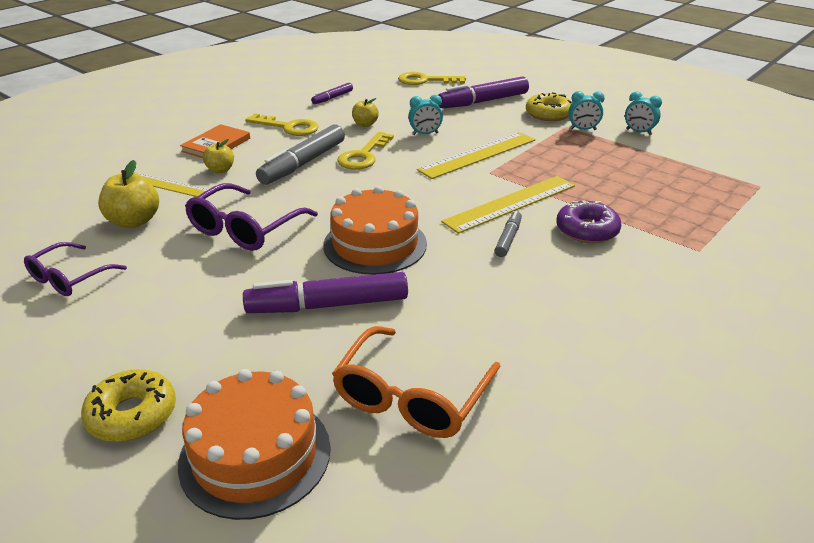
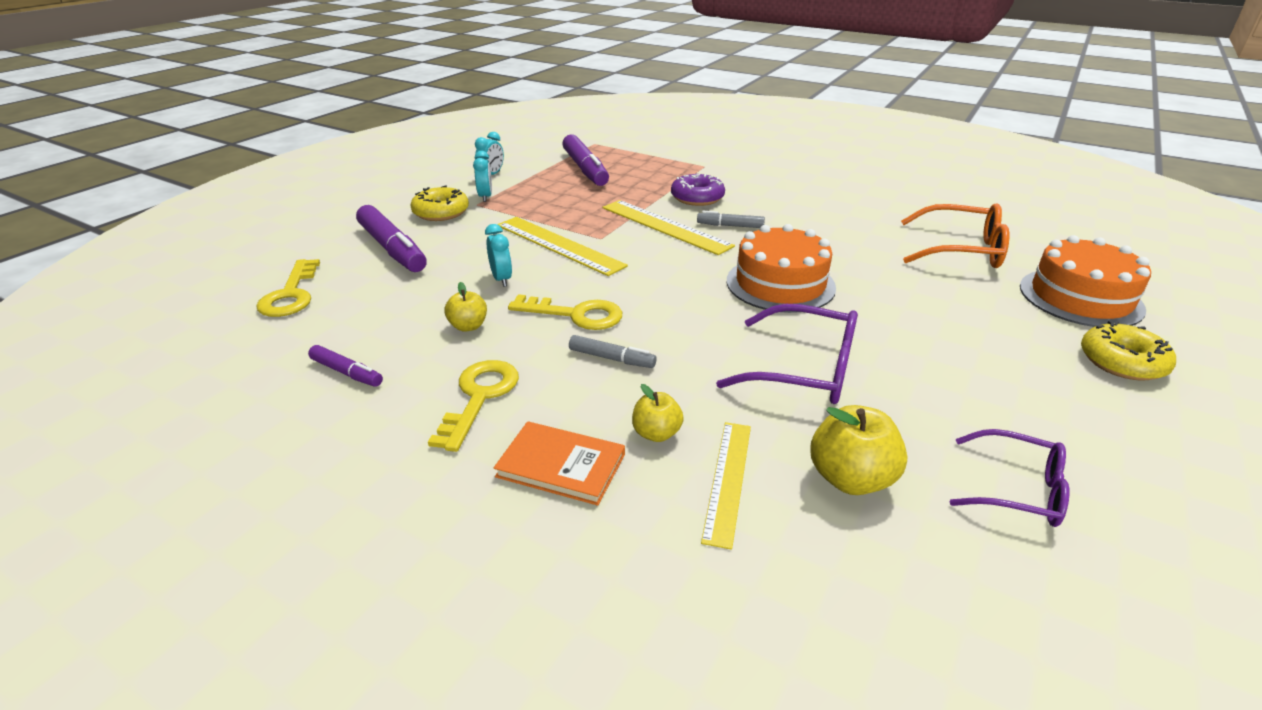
camera: 100 degrees left, 0 degrees up
(303, 163) = (612, 358): grey marker -> grey marker, size x0.52
(328, 305) = (895, 295): purple marker -> purple marker (585, 169)

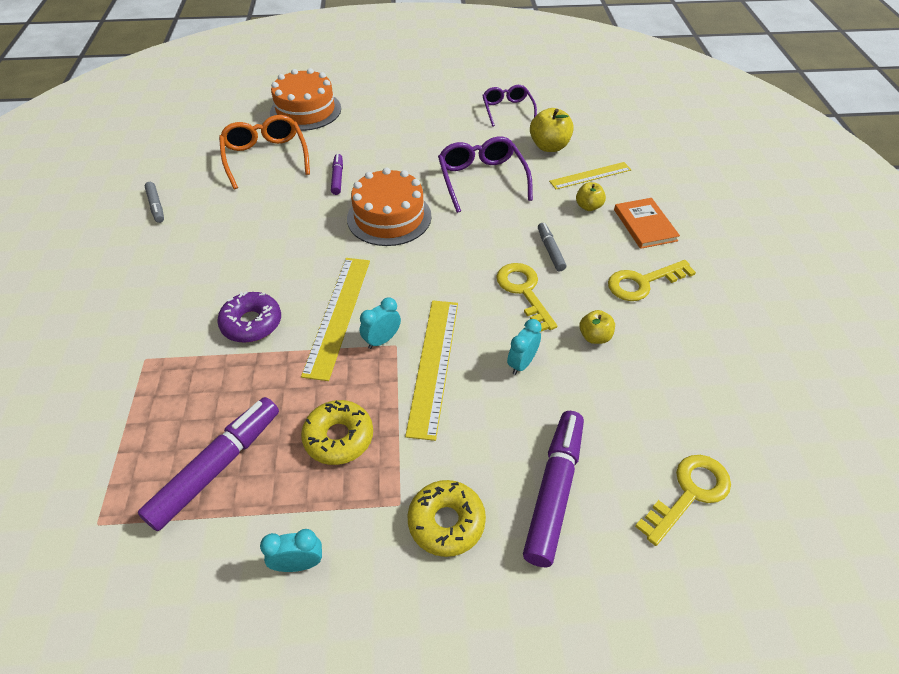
camera: 125 degrees left, 15 degrees up
(347, 373) = (701, 359): purple marker -> purple marker (337, 178)
(485, 197) = (373, 511): turquoise clock -> turquoise clock (382, 340)
(730, 226) = (305, 276): grey marker -> grey marker (156, 206)
(1122, 362) = (372, 95): yellow donut -> yellow donut (339, 437)

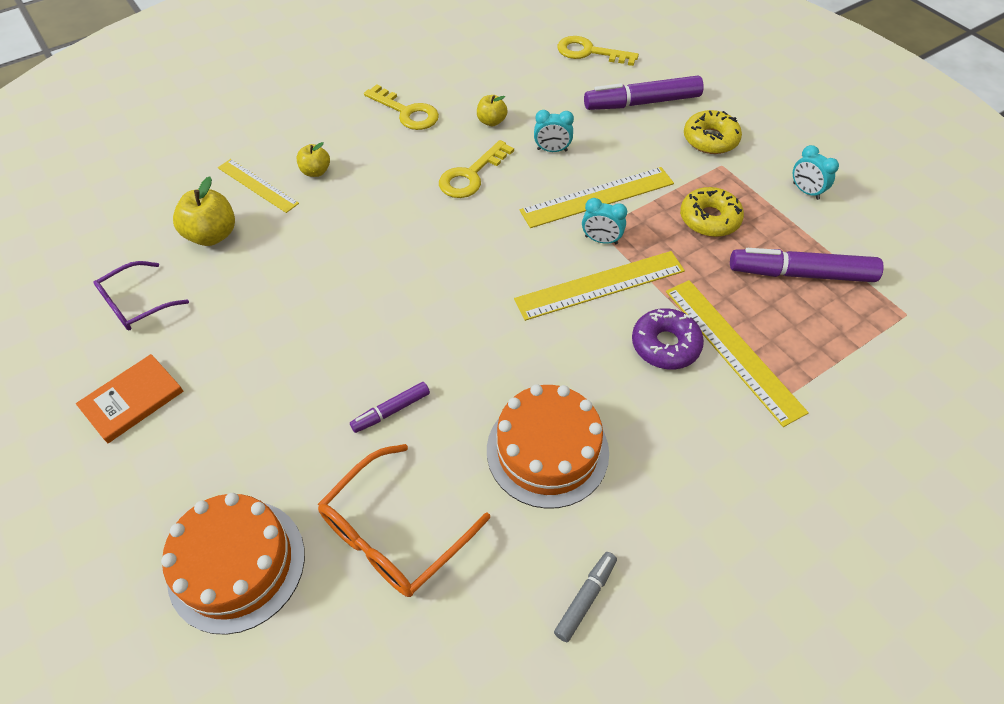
camera: 120 degrees left, 5 degrees up
(207, 361) = (732, 349): none -> yellow ruler
(389, 217) = (434, 318): orange cake -> orange cake (547, 451)
(482, 179) = (314, 268): purple glasses -> none
(550, 250) = (403, 176): grey marker -> none
(645, 225) = (323, 129): orange book -> orange book (132, 400)

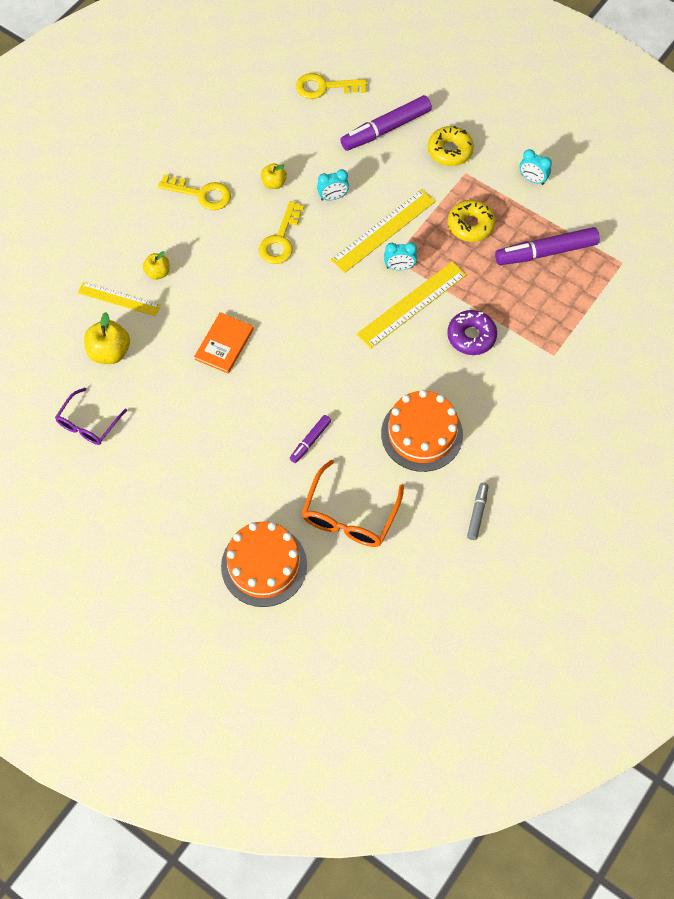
camera: 20 degrees left, 10 degrees up
(132, 400) = (132, 491): orange book -> orange book (224, 344)
(732, 349) = (516, 325): yellow ruler -> none

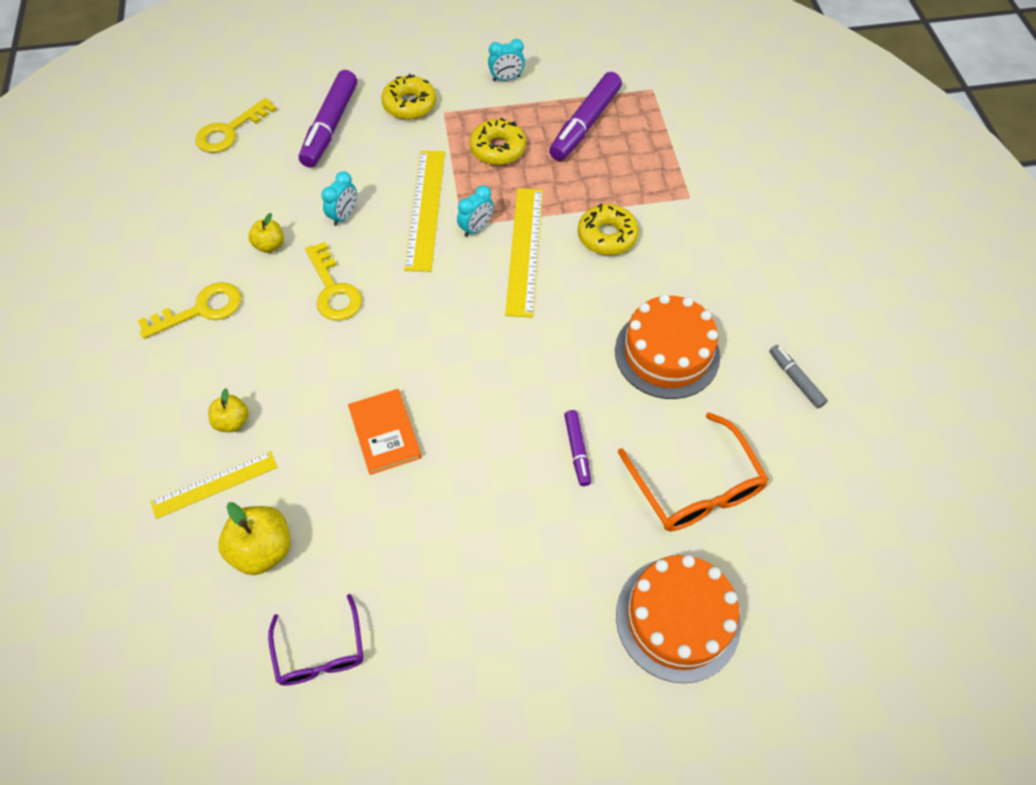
camera: 45 degrees left, 5 degrees down
(471, 336) = (607, 236): purple donut -> yellow donut

